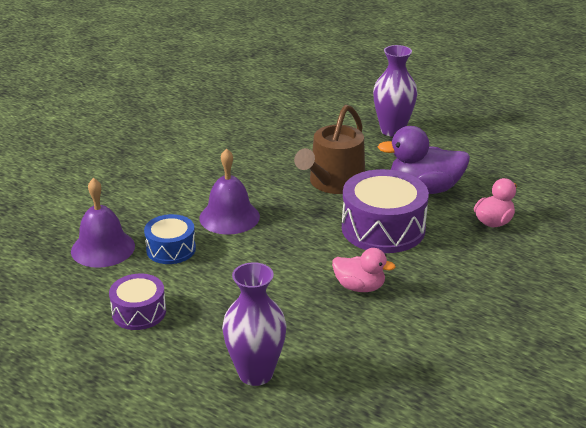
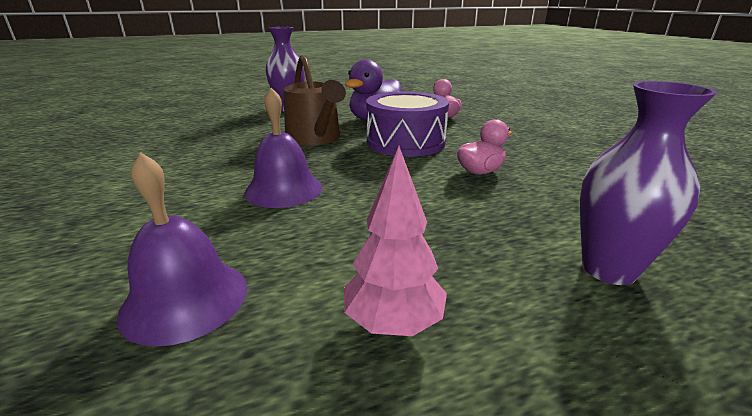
camera: 55 degrees left, 5 degrees down
(139, 312) = (393, 322): purple drum -> pink tree
(171, 249) = (283, 242): blue drum -> none

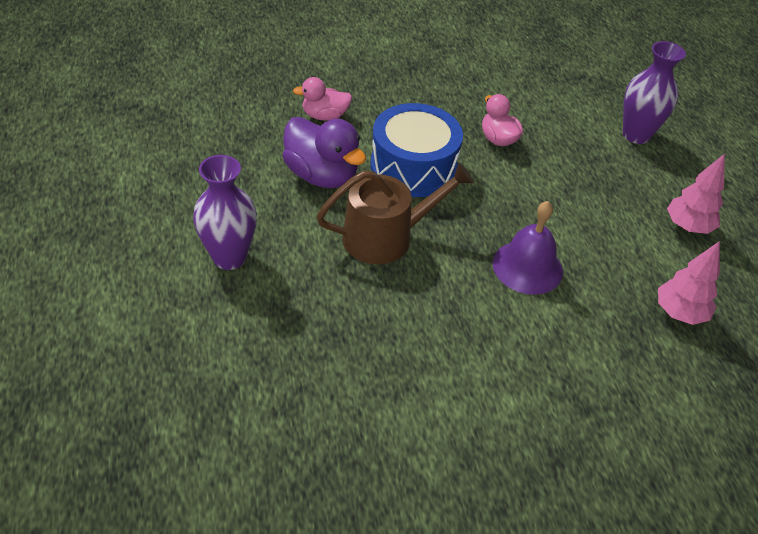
camera: 85 degrees left, 20 degrees up
(185, 299) = (679, 313): purple bell -> pink tree
(405, 142) = (413, 167): purple drum -> blue drum

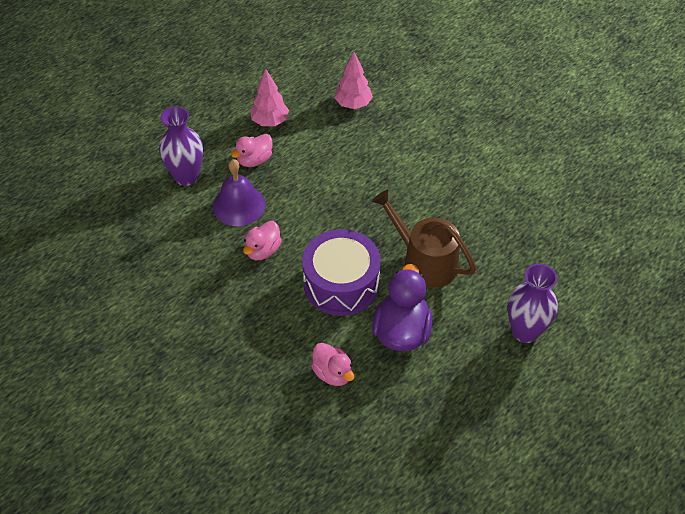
camera: 120 degrees left, 5 degrees up
(413, 167) = (341, 283): blue drum -> purple drum
(527, 267) = (381, 180): purple bell -> purple bell (239, 205)
(630, 188) = (254, 160): none -> pink duck

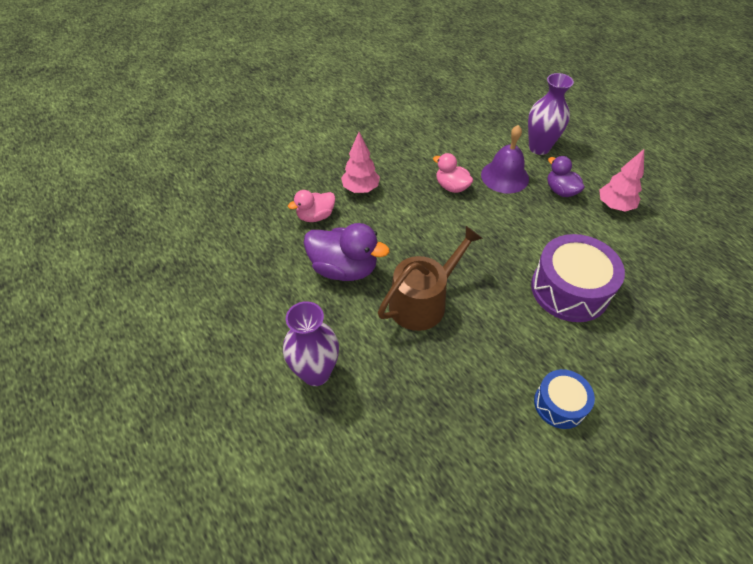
camera: 100 degrees right, 0 degrees up
(254, 160) = (560, 191): pink duck -> purple duck
(341, 283) = (406, 233): purple drum -> purple drum (569, 289)
(353, 104) = (651, 276): pink tree -> pink tree (360, 189)
(496, 166) = (559, 404): none -> blue drum

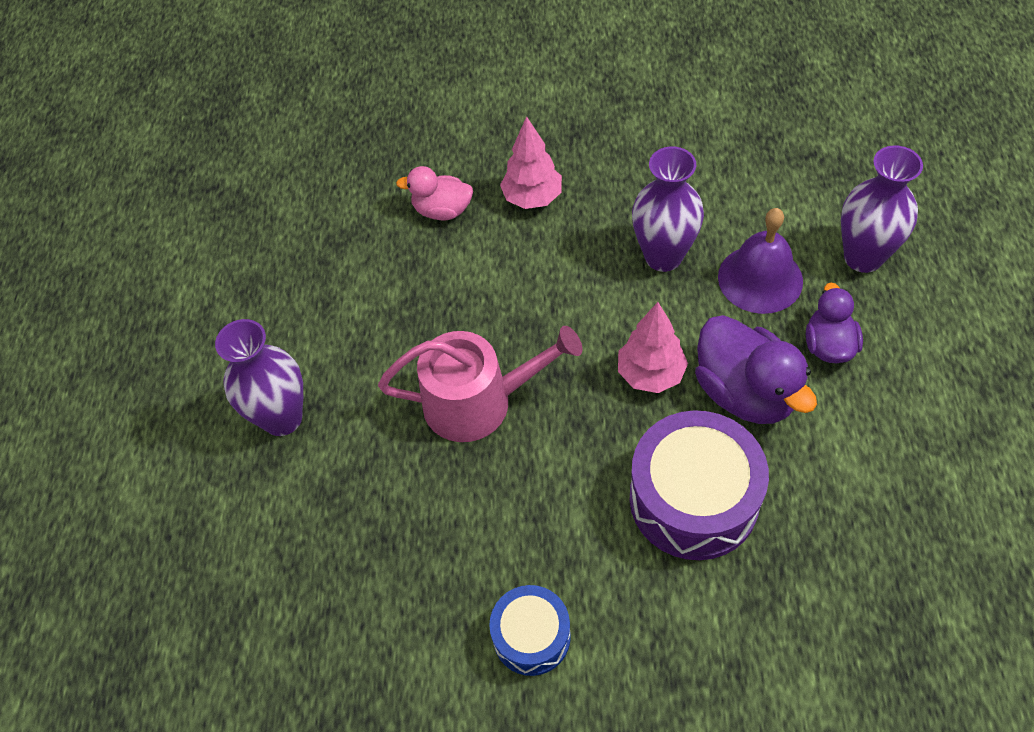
camera: 40 degrees right, 5 degrees up
(344, 268) = (418, 303): purple duck -> purple duck (745, 392)
(423, 301) = (478, 401): brown watering can -> pink watering can
(451, 187) = (663, 256): pink duck -> purple vase
(614, 206) = (894, 414): pink tree -> pink tree (650, 374)

